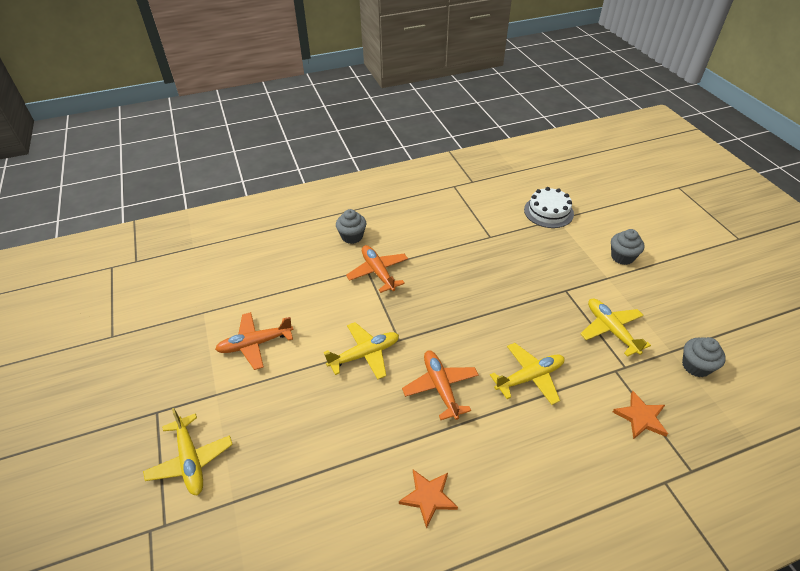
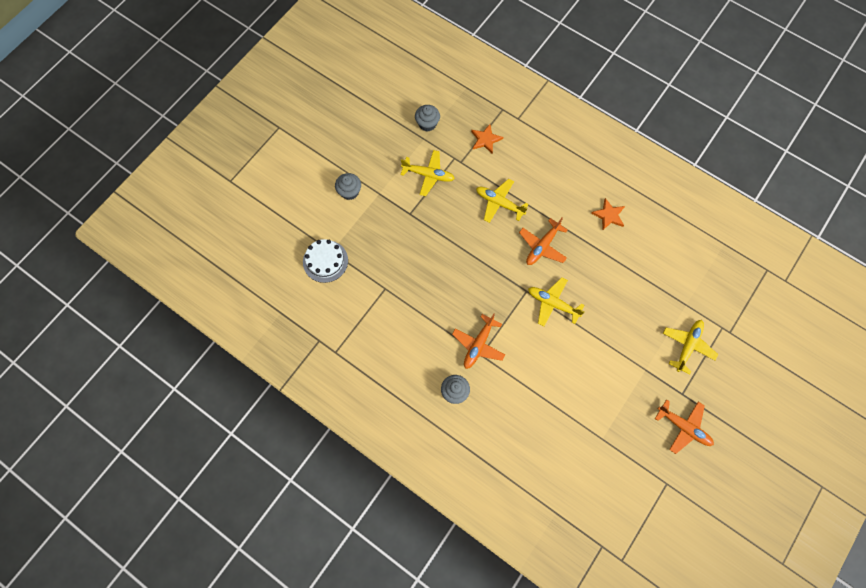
camera: 125 degrees left, 25 degrees up
(255, 344) = (597, 378): orange plane -> orange plane (684, 427)
(611, 330) = (428, 175): yellow plane -> yellow plane turned 105 degrees counterclockwise

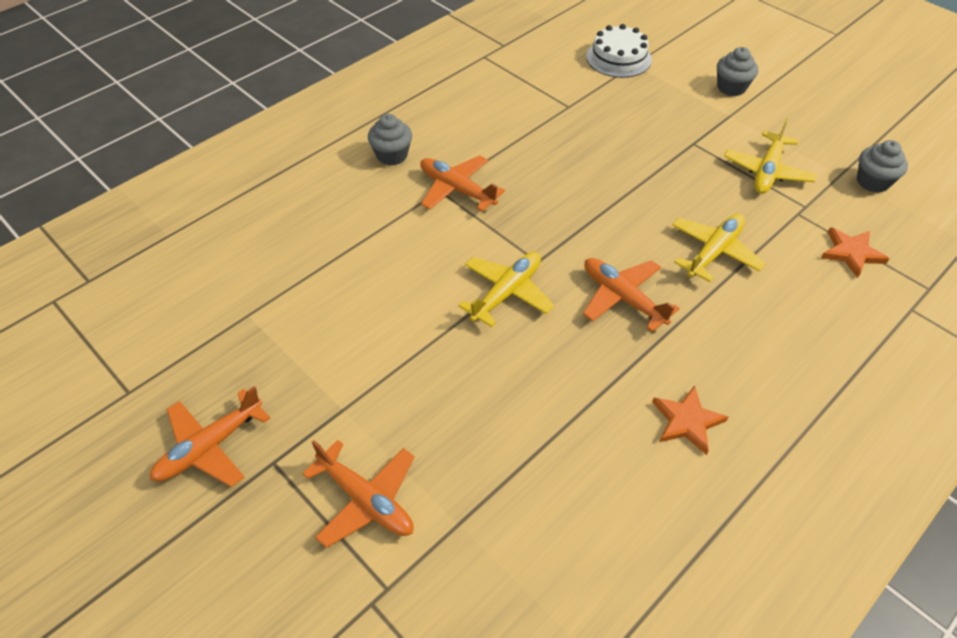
camera: 100 degrees right, 20 degrees down
(687, 346) = (366, 500): yellow plane -> orange plane

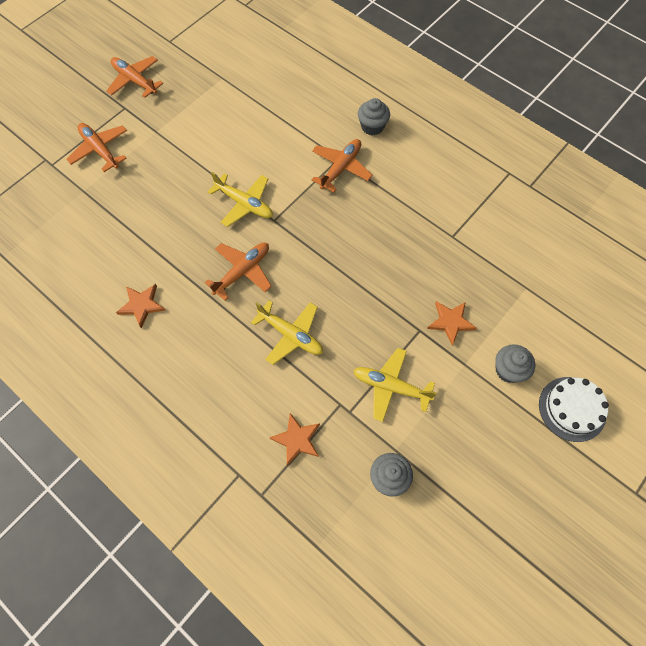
camera: 85 degrees right, 15 degrees up
(366, 500) = (100, 150): orange plane -> orange plane turned 105 degrees clockwise
(618, 58) = (533, 275): white cake -> white cake (572, 409)
(680, 119) = (450, 322): none -> orange star

